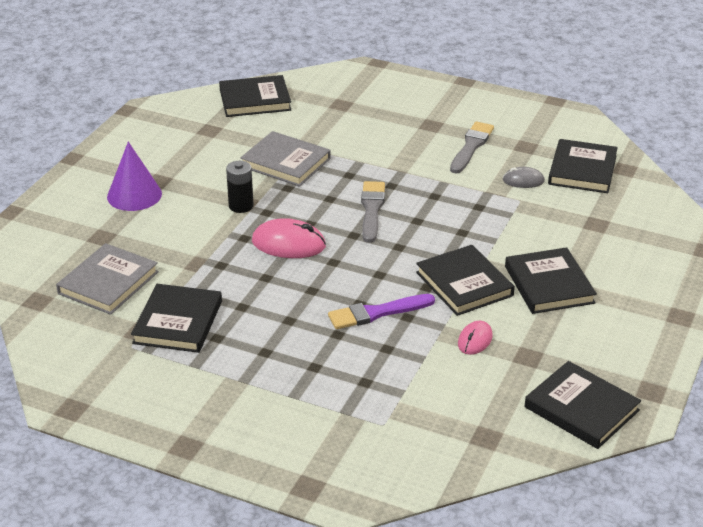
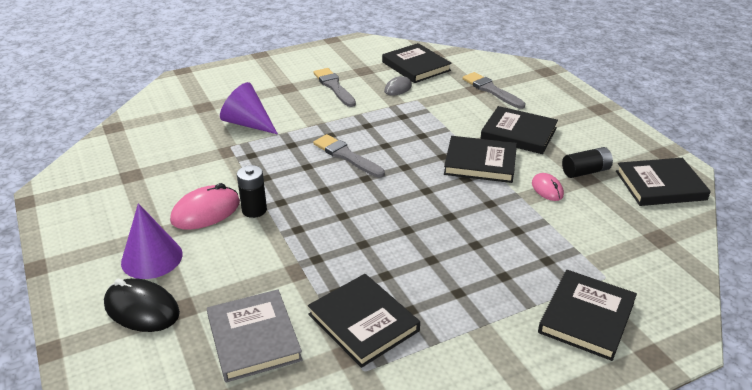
camera: 50 degrees left, 0 degrees up
(83, 222) = (142, 309): none -> black mouse
(255, 100) = (132, 136): black book -> black book (586, 317)
(286, 162) = (233, 162): grey book -> none
(288, 244) = (336, 212): pink mouse -> pink mouse (206, 212)
(348, 138) = (248, 123): none -> purple cone
(377, 313) = (470, 214): purple brush -> none
(539, 352) = (585, 171): none -> black battery
(607, 234) = (491, 90): none -> grey brush

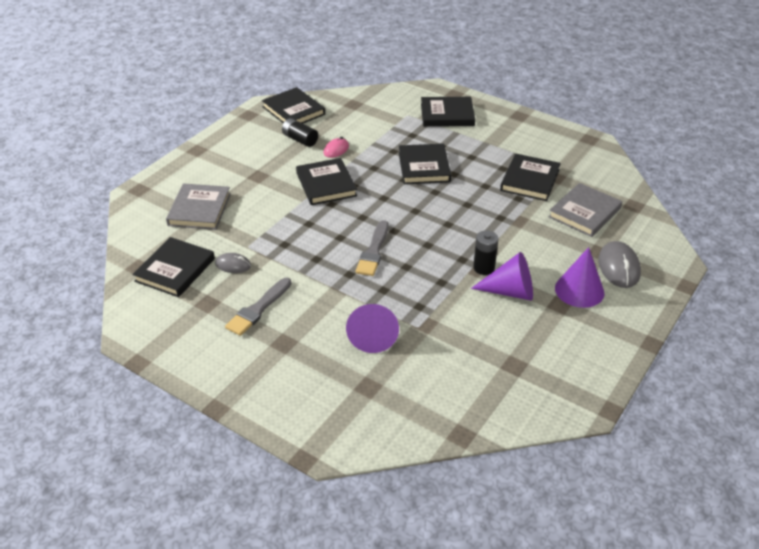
camera: 120 degrees left, 5 degrees up
(142, 309) = (618, 267): black mouse -> grey mouse
(206, 212) = (510, 291): pink mouse -> purple cone
(491, 90) = (199, 209): grey brush -> grey book
(518, 133) = (268, 178): black book -> black book (424, 167)

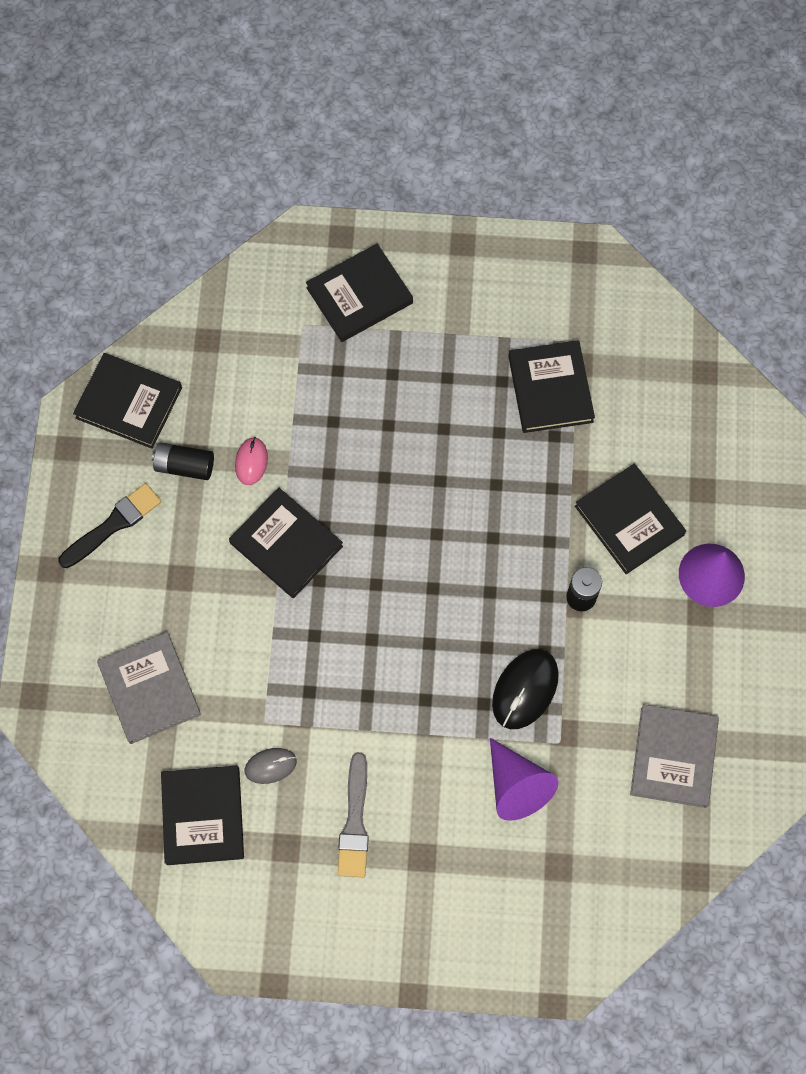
camera: 30 degrees left, 30 degrees up
(243, 146) = (113, 524): none -> black brush
(373, 251) = (430, 642): grey brush -> none
(415, 294) = (525, 689): none -> black mouse
(424, 167) = (395, 435): black book -> black book (629, 520)
(510, 291) = (633, 622): purple cone -> none
(584, 213) = (651, 421): grey book -> grey book (673, 757)
(618, 267) = (738, 507): grey mouse -> none

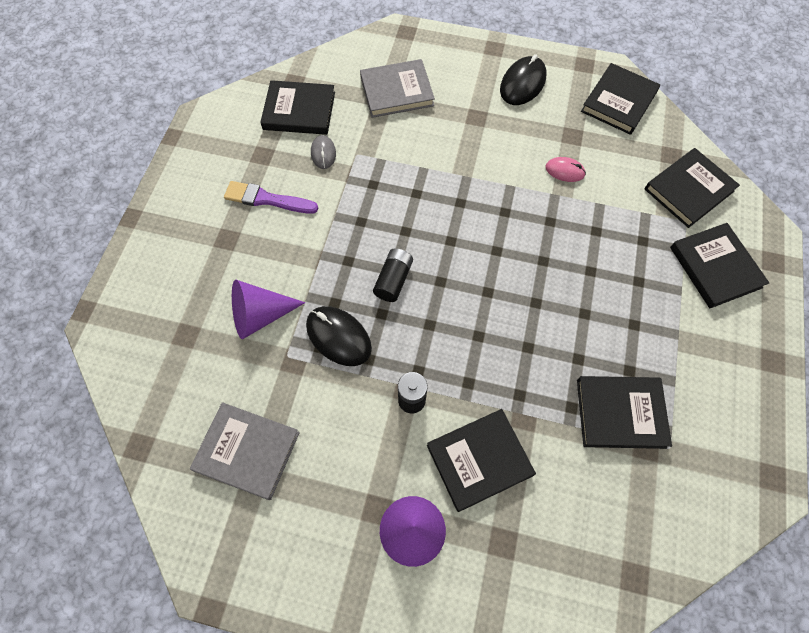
camera: 100 degrees right, 5 degrees down
(113, 524) = (522, 84): black brush -> black mouse
(184, 466) = (565, 129): black battery -> black battery (393, 280)
(286, 545) = (493, 185): black book -> black book (688, 190)
(355, 822) = (267, 199): grey brush -> purple brush

